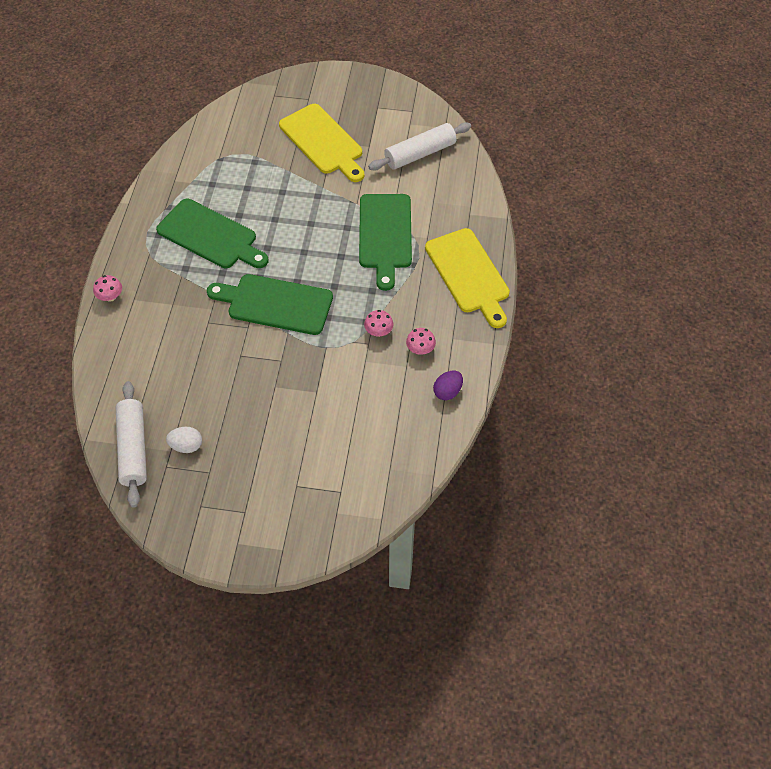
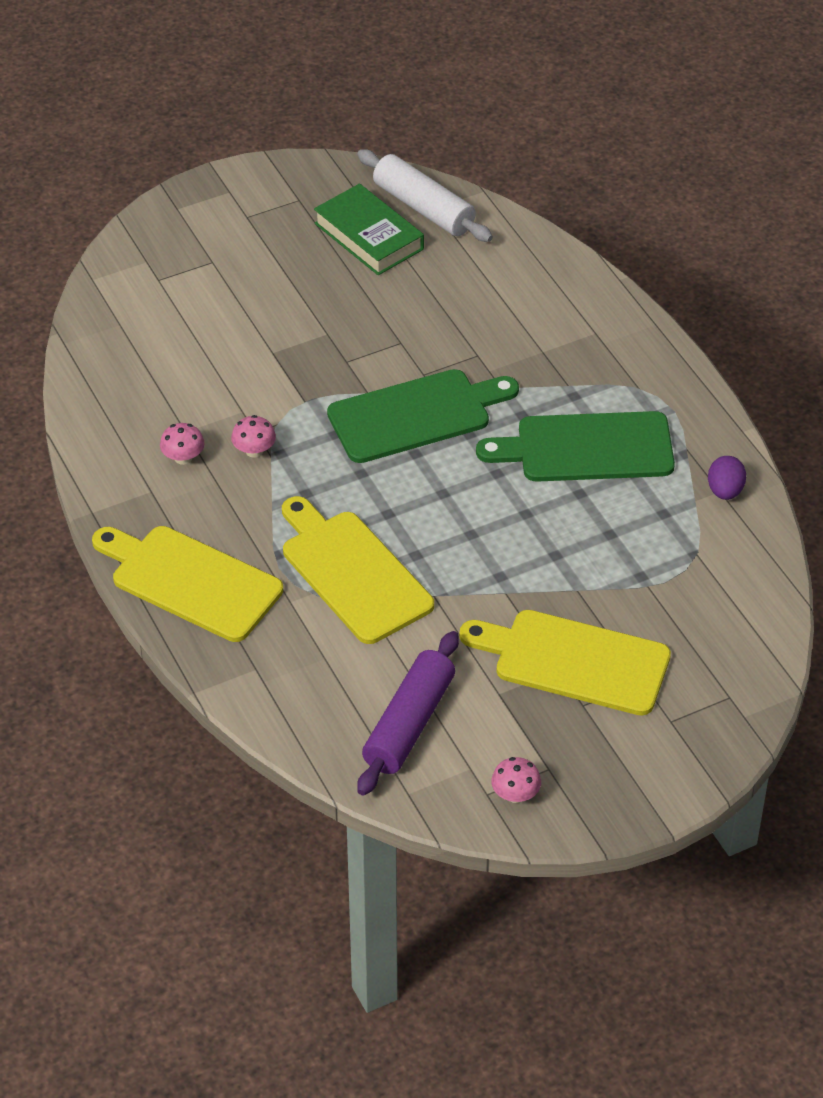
camera: 145 degrees right, 10 degrees down
(110, 296) = (626, 321): pink mushroom -> pink mushroom (515, 794)
(186, 446) = (368, 236): white egg -> green book
(385, 235) = (352, 572): green cutting board -> yellow cutting board
(420, 154) = (409, 724): white rolling pin -> purple rolling pin
(447, 391) = (111, 429): purple egg -> purple egg (725, 491)

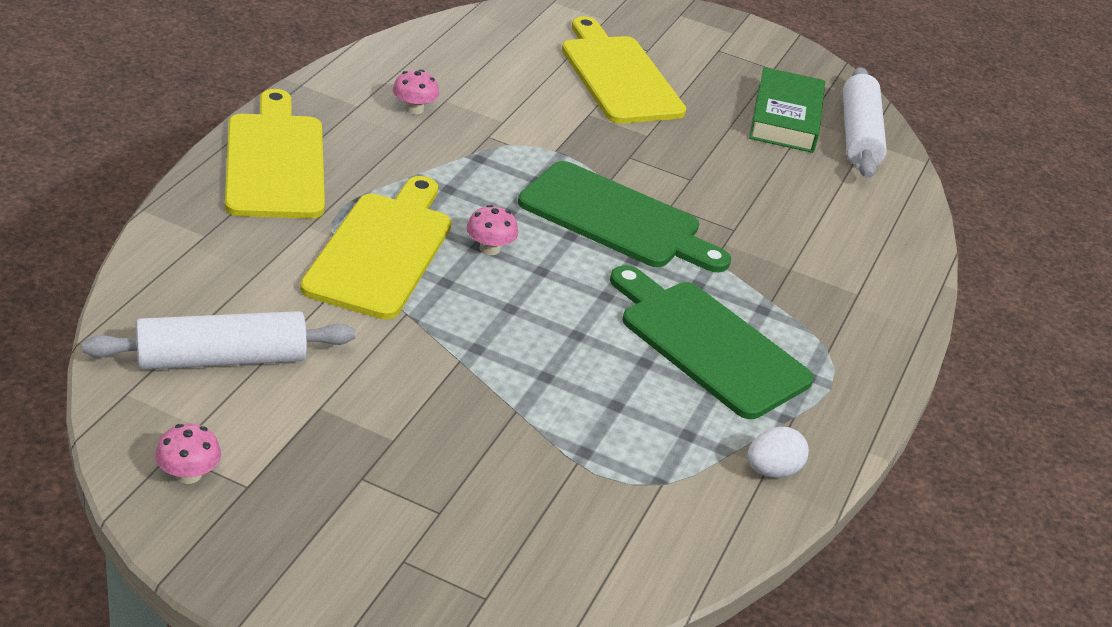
camera: 45 degrees right, 10 degrees down
(254, 451) = (465, 143): pink mushroom -> pink mushroom (489, 248)
(409, 724) = (221, 359): purple rolling pin -> white rolling pin
(574, 661) = (416, 446): yellow cutting board -> yellow cutting board (618, 76)
(725, 491) = (772, 470): purple egg -> white egg

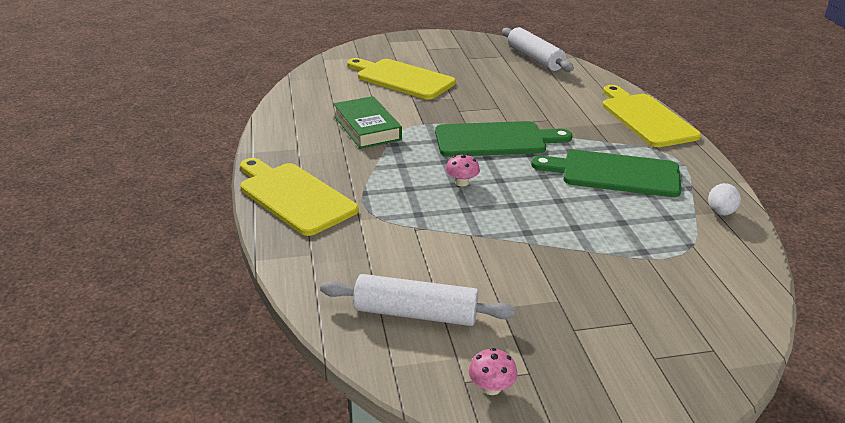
camera: 30 degrees left, 5 degrees down
(221, 359) = (416, 313): white rolling pin -> white rolling pin turned 60 degrees clockwise
(382, 251) = (414, 211): yellow cutting board -> yellow cutting board (646, 118)
(414, 109) = (328, 136): pink mushroom -> none
(785, 118) = (496, 64): green book -> green book (367, 128)

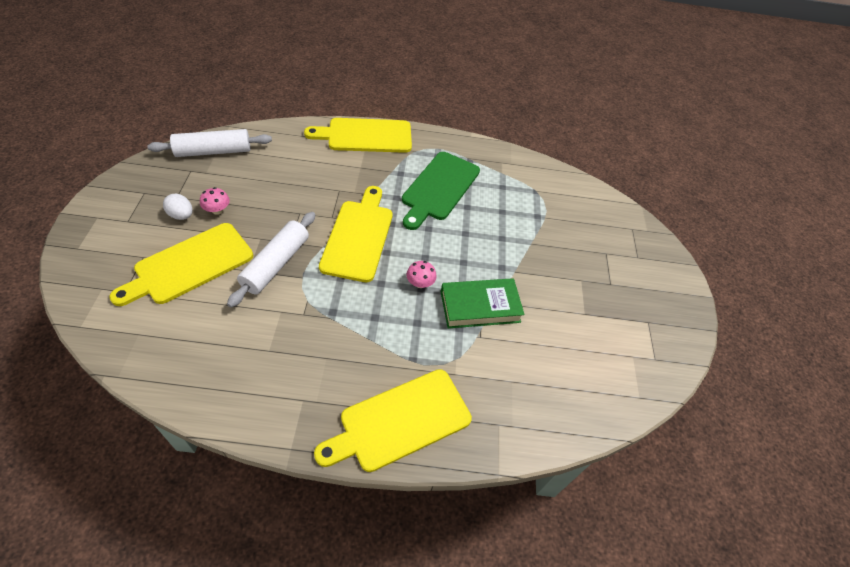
camera: 80 degrees left, 20 degrees up
(367, 128) = (288, 326): green book -> green book (480, 307)
(416, 313) = (586, 367): white rolling pin -> white rolling pin (276, 264)
(491, 387) = (661, 346): pink mushroom -> pink mushroom (217, 210)
(495, 140) = (358, 236): green cutting board -> yellow cutting board
(720, 212) = (503, 161): white egg -> white egg (181, 215)

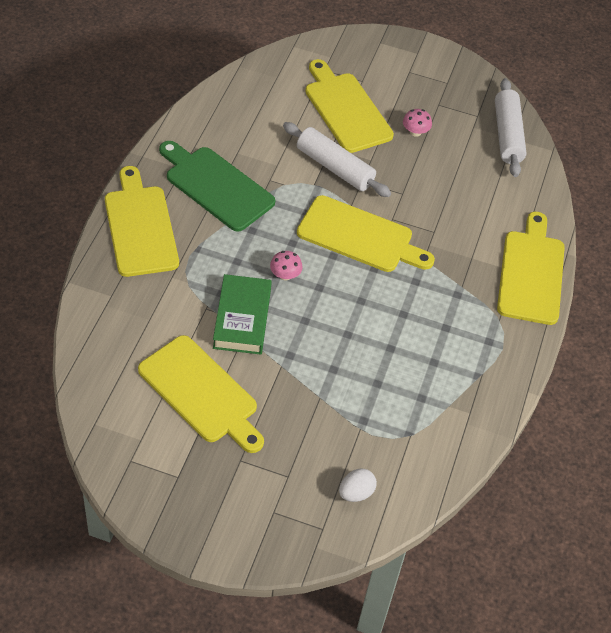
camera: 105 degrees right, 0 degrees up
(181, 215) = (411, 107): white egg -> white egg (356, 493)
(439, 188) = (426, 327): green cutting board -> green cutting board (216, 186)
(567, 322) = (201, 393): none -> yellow cutting board

